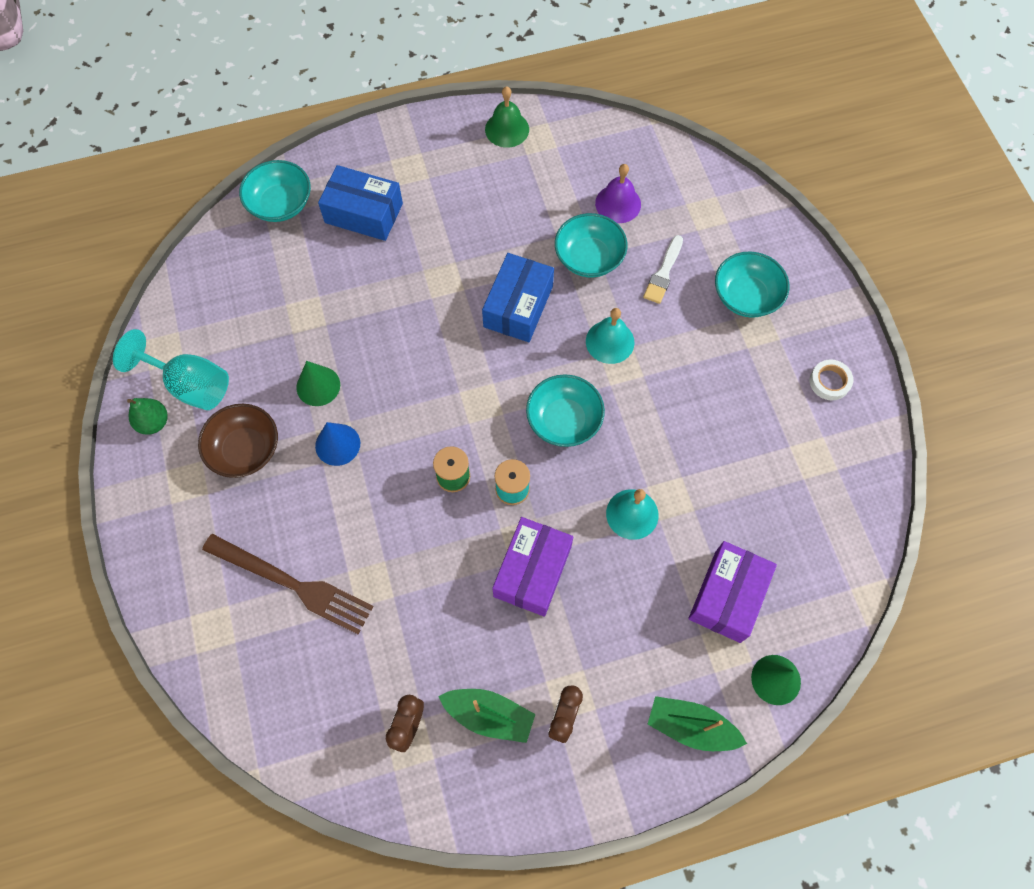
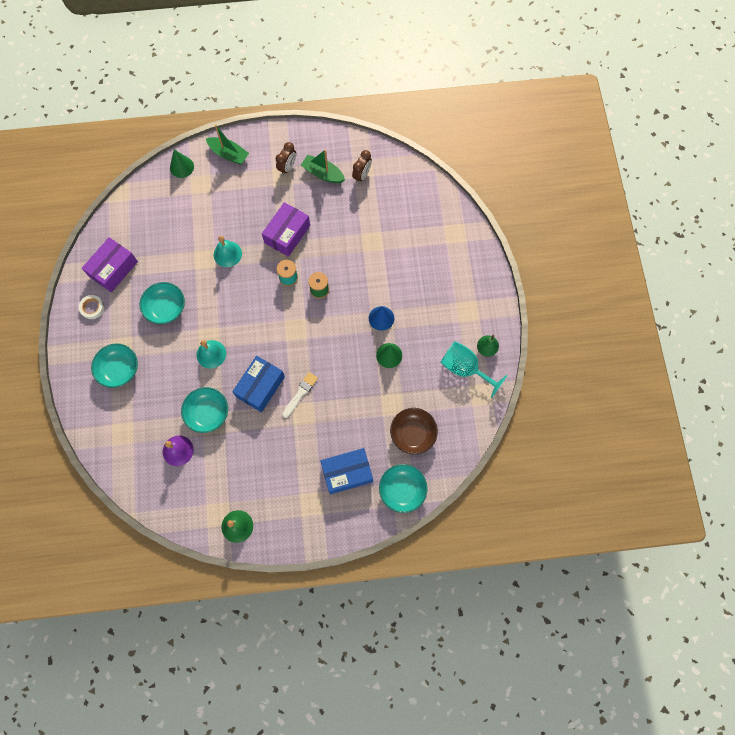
camera: 170 degrees left, 5 degrees up
(245, 449) = (434, 324): brown bowl -> brown bowl (412, 433)
(292, 584) = (412, 248): brown fork -> none
(364, 213) = (347, 473): blue box -> blue box turned 45 degrees counterclockwise
(564, 420) = (250, 311): turquoise bowl -> turquoise bowl (166, 308)
(663, 273) = (164, 394): white brush -> white brush (300, 393)
(727, 596) = (191, 206): purple box -> purple box (113, 269)

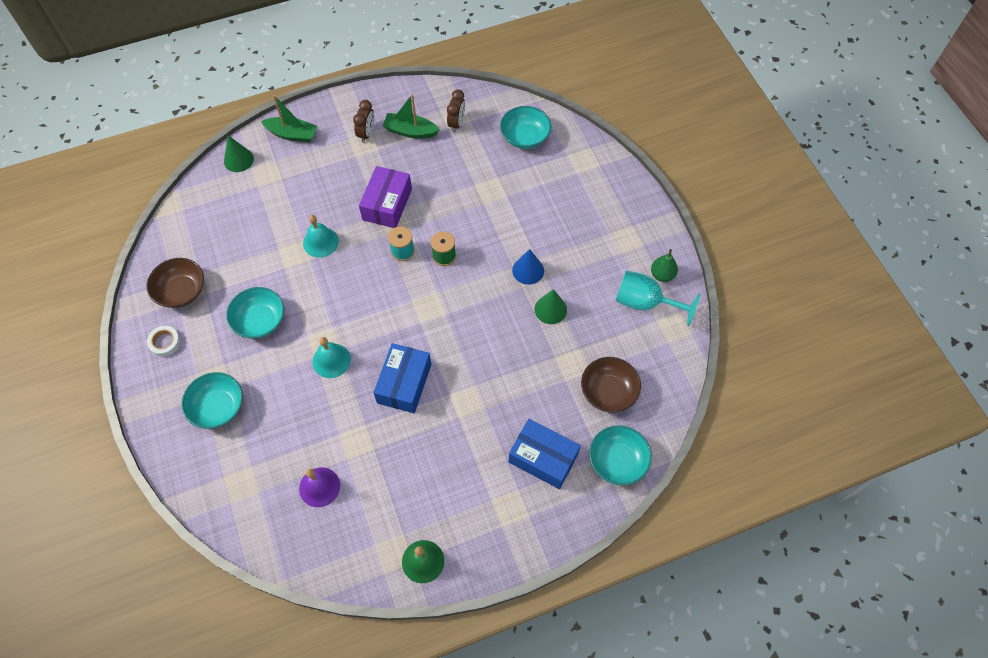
camera: 15 degrees left, 10 degrees down
(113, 269) = (181, 291): purple box -> brown bowl
(208, 413) = (346, 431): turquoise bowl -> turquoise bowl (525, 137)
(300, 393) = (456, 379): white brush -> none
(347, 473) = (543, 458): blue box -> blue box turned 60 degrees clockwise

